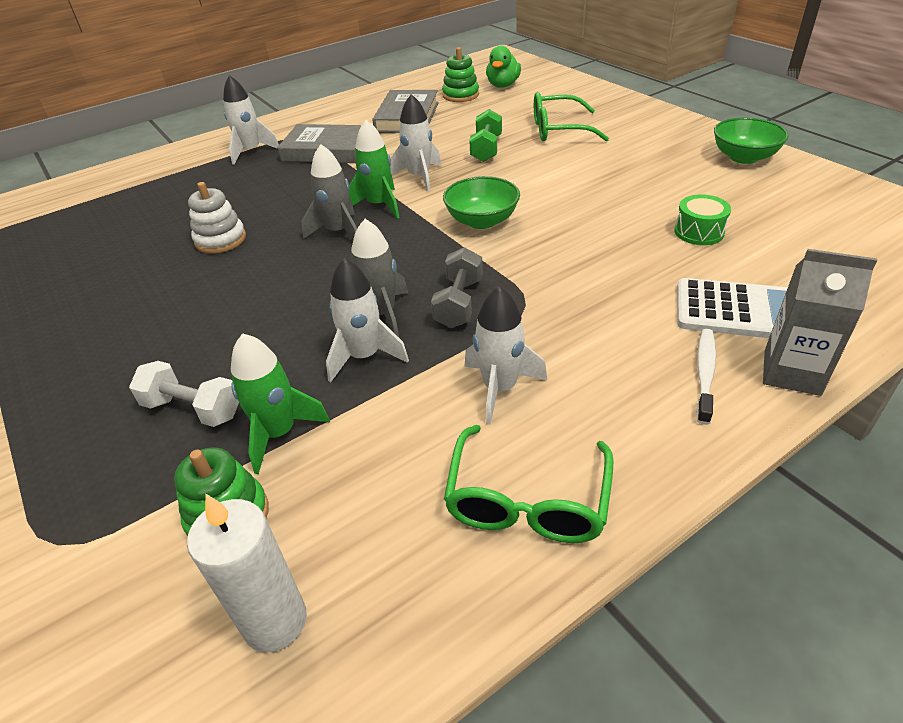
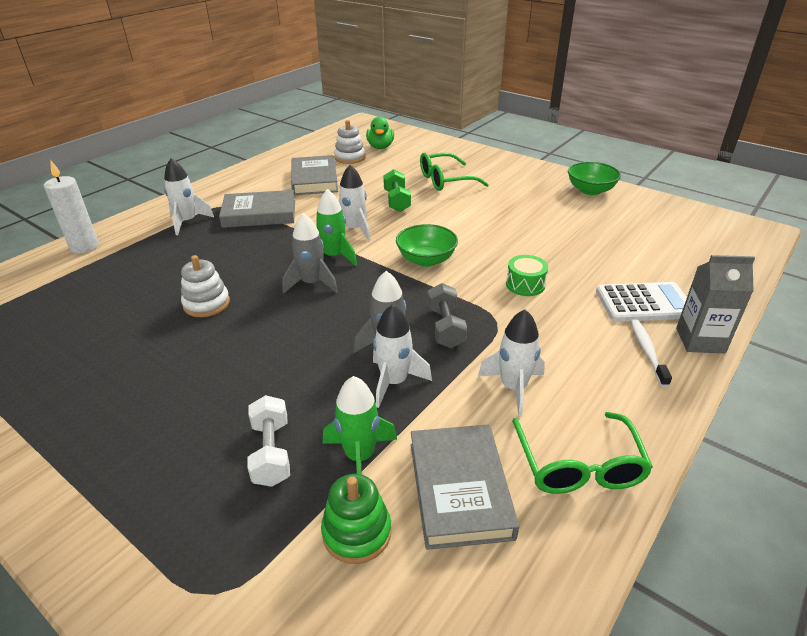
camera: 20 degrees left, 5 degrees down
(193, 409) = (271, 453): white dumbbell -> white dumbbell turned 75 degrees clockwise
(275, 621) = (444, 602): white candle -> white candle (84, 247)
(366, 495) = (459, 489): none -> grey book
(460, 95) = (350, 157): green stacking toy -> white stacking toy
(699, 232) = (589, 249): green drum -> green drum (525, 284)

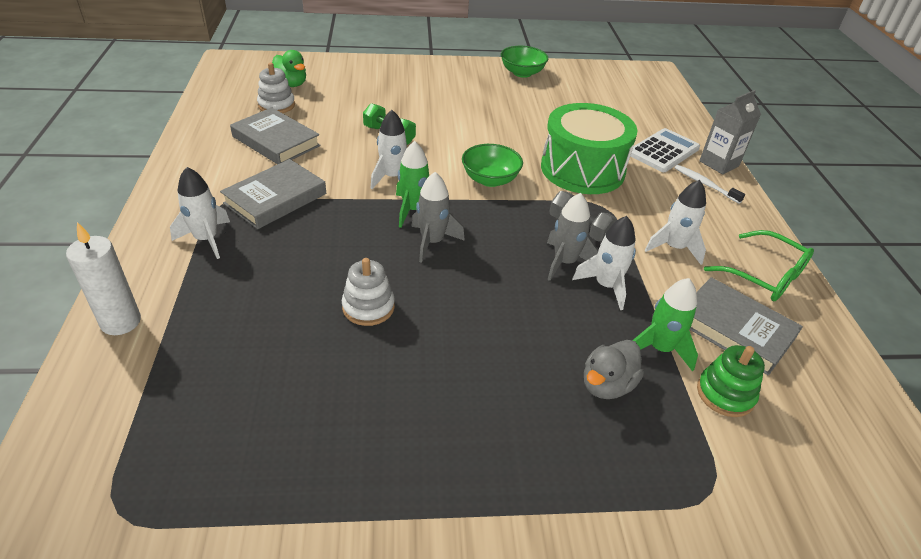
camera: 45 degrees left, 5 degrees up
(271, 453) = (607, 385): white dumbbell -> grey duck
(445, 180) = (401, 100): green glasses -> none
(525, 284) = (582, 169): green drum -> green drum, size x2.43

